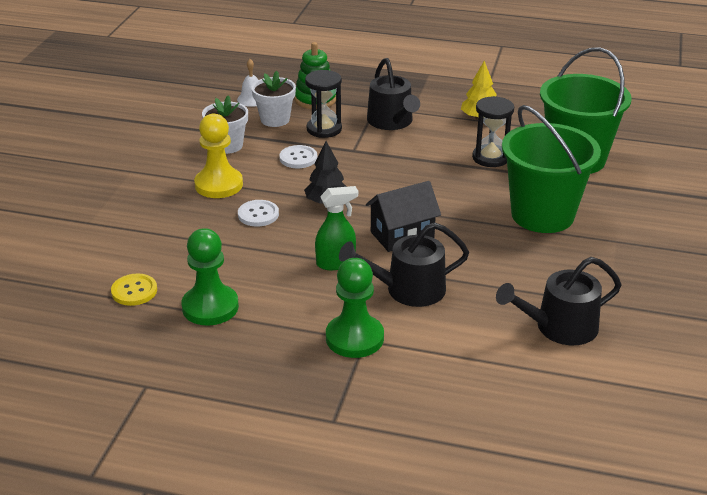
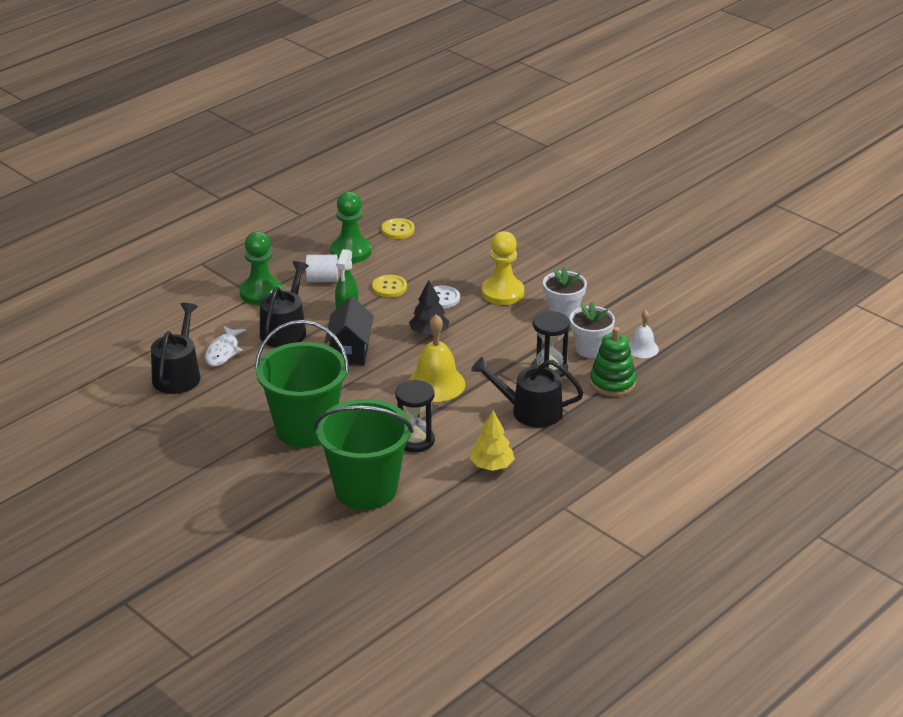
camera: 120 degrees right, 0 degrees up
(265, 253) = (389, 287): none -> yellow button
(287, 304) = (322, 279): none -> white cylinder
(298, 158) = (510, 340): white button -> none
(403, 173) = (436, 384): none -> yellow bell
(488, 315) = (223, 351): none -> white fish

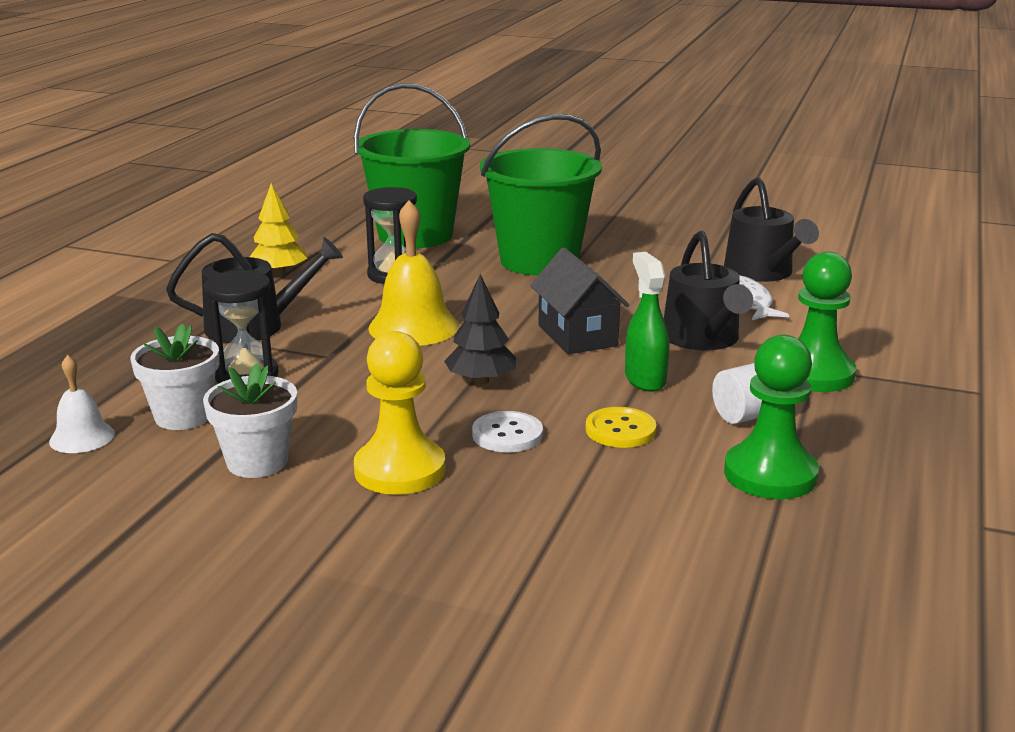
camera: 155 degrees right, 10 degrees down
(398, 230) = (739, 547): yellow button -> none
(612, 383) = (131, 380): green stacking toy -> none

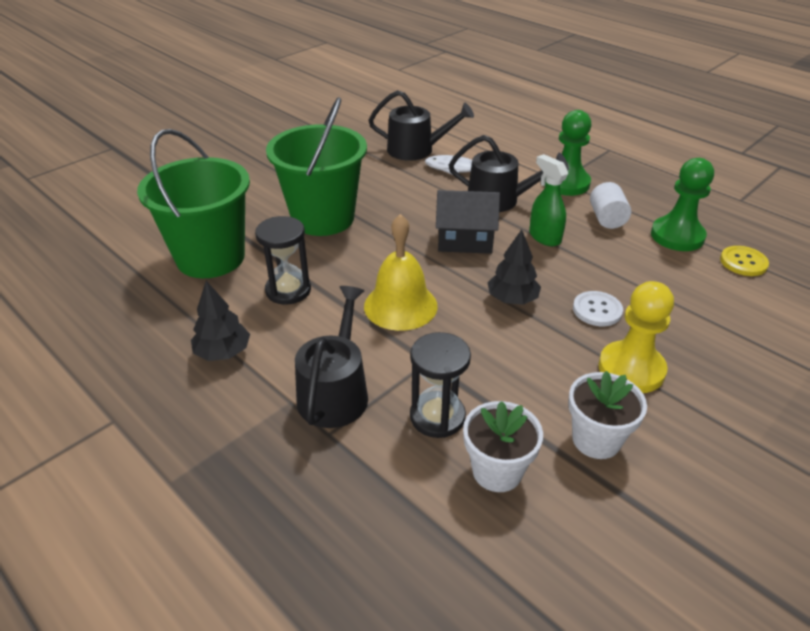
camera: 65 degrees left, 15 degrees up
(82, 437) = (508, 550): white bell -> none
(279, 273) = (223, 352): yellow tree -> black tree
(620, 430) = (608, 266): yellow button -> yellow button (743, 262)
(645, 379) = (544, 237): green spray bottle -> green spray bottle turned 45 degrees clockwise

